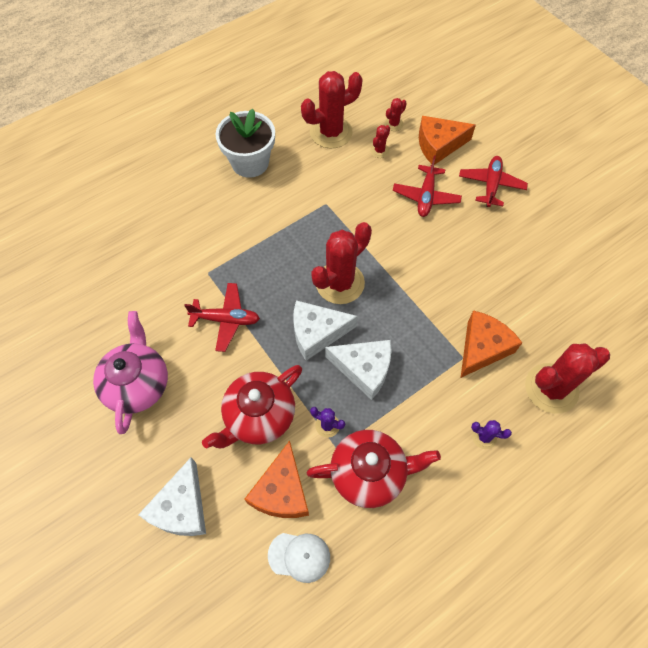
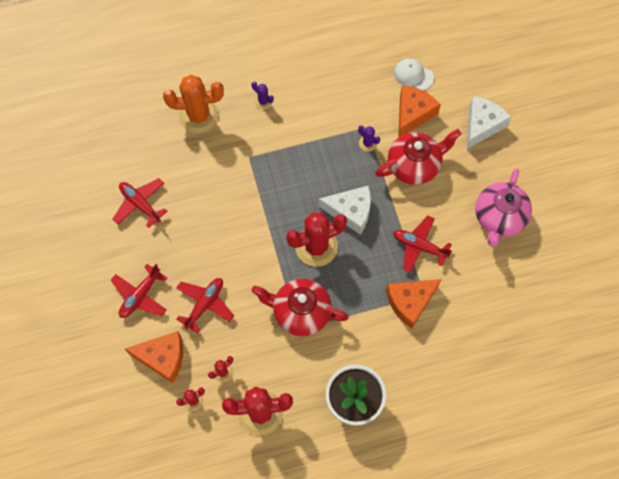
camera: 160 degrees left, 5 degrees up
(364, 369) = (326, 172): white cheese -> none
(369, 473) = (350, 105): red teapot -> red teapot (300, 312)
(482, 348) = (231, 159): orange cheese -> orange cheese (410, 302)
(548, 265) = (140, 204): none -> red plane
(551, 388) = (198, 116): red cactus -> orange cactus

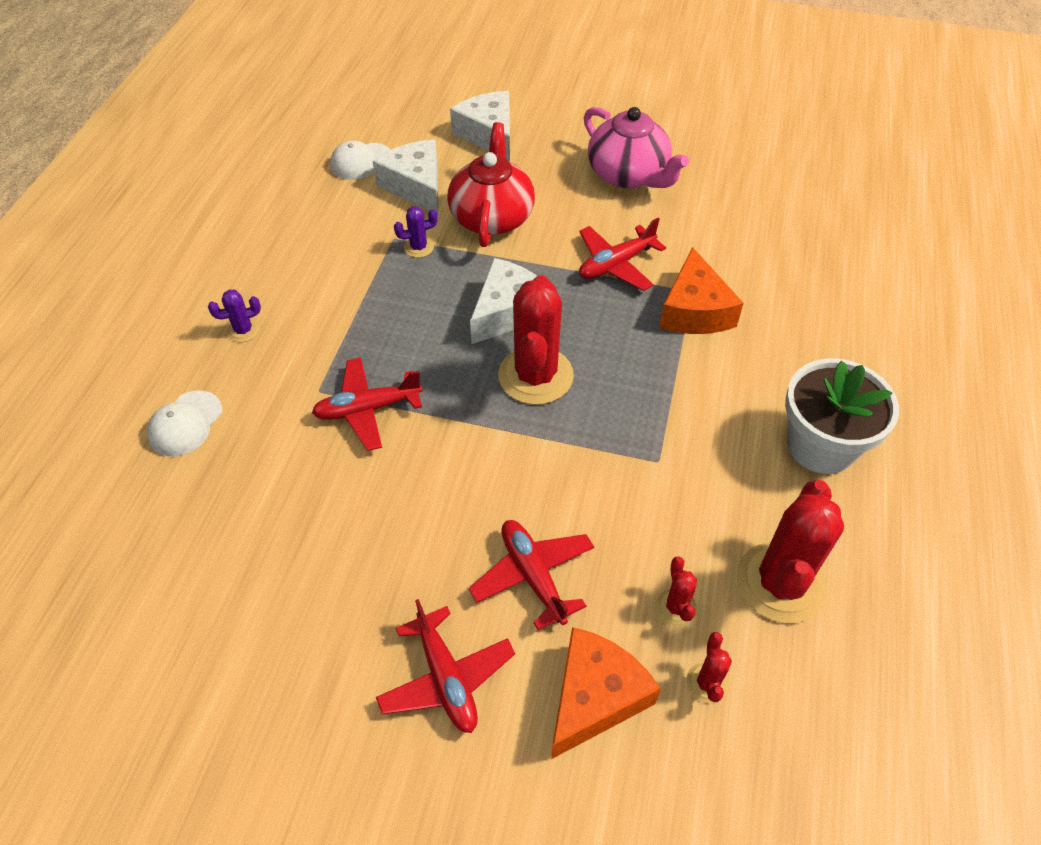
camera: 60 degrees left, 15 degrees down
(140, 204) = (267, 590): red plane -> red plane (368, 409)
(198, 116) = (185, 424): orange cactus -> white cap
(300, 312) = (631, 444): red teapot -> none
(413, 114) = (415, 186): orange cheese -> white cheese

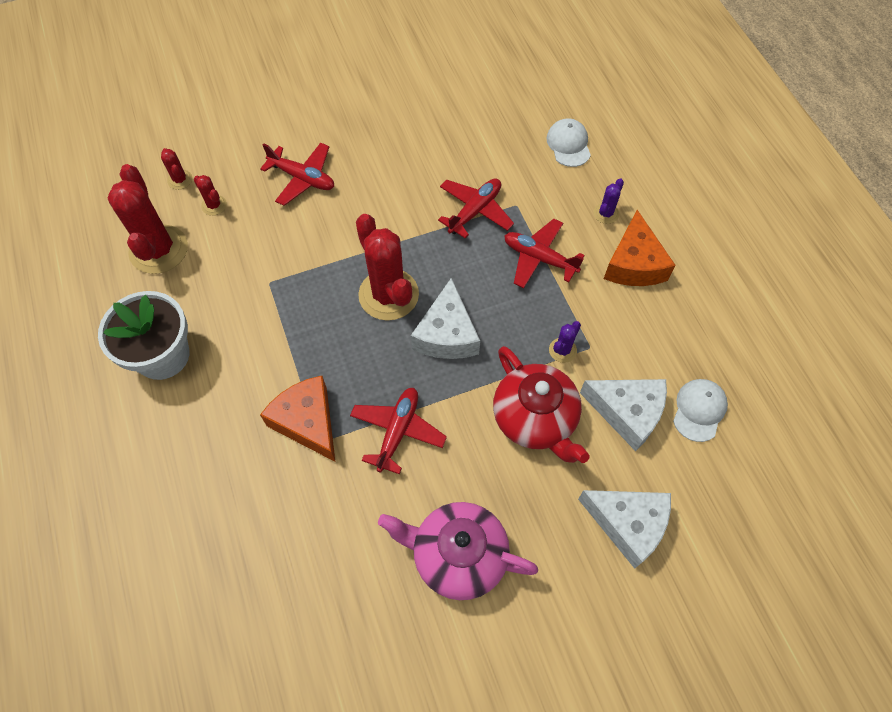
camera: 145 degrees right, 10 degrees up
(446, 678) = (313, 115): red plane -> red plane (539, 258)
(595, 697) = (235, 145): orange cheese -> orange cheese (634, 264)

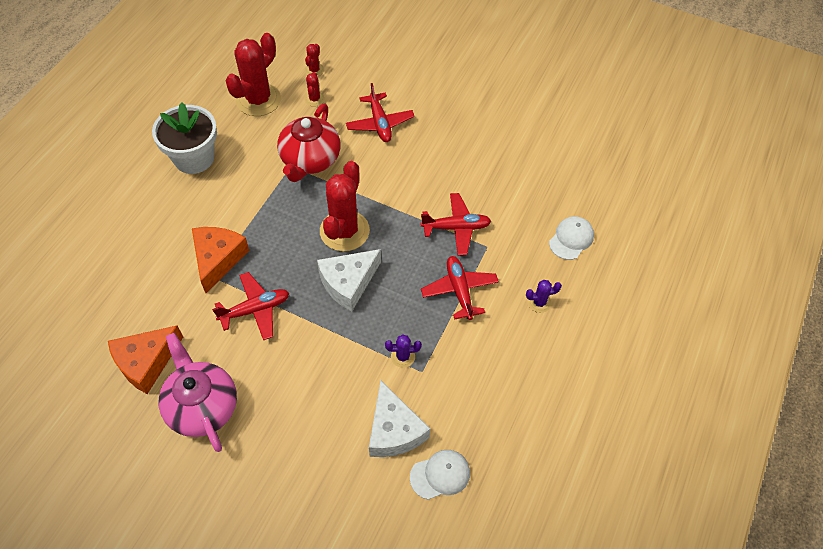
camera: 45 degrees right, 5 degrees down
(535, 418) = (336, 378): red teapot -> red teapot (310, 160)
(628, 524) = (311, 490): white cheese -> none
(634, 264) = (516, 349): orange cheese -> orange cheese (146, 362)

